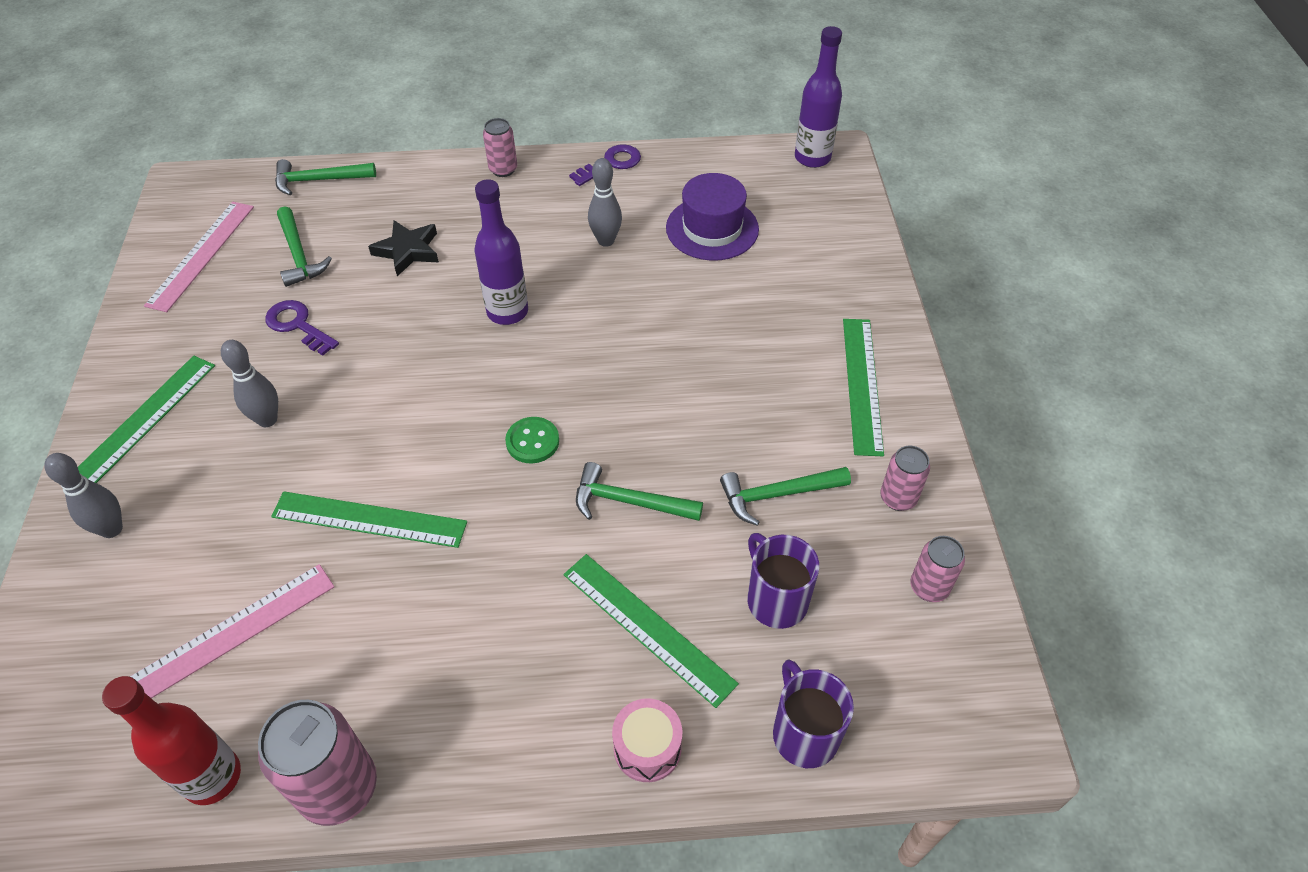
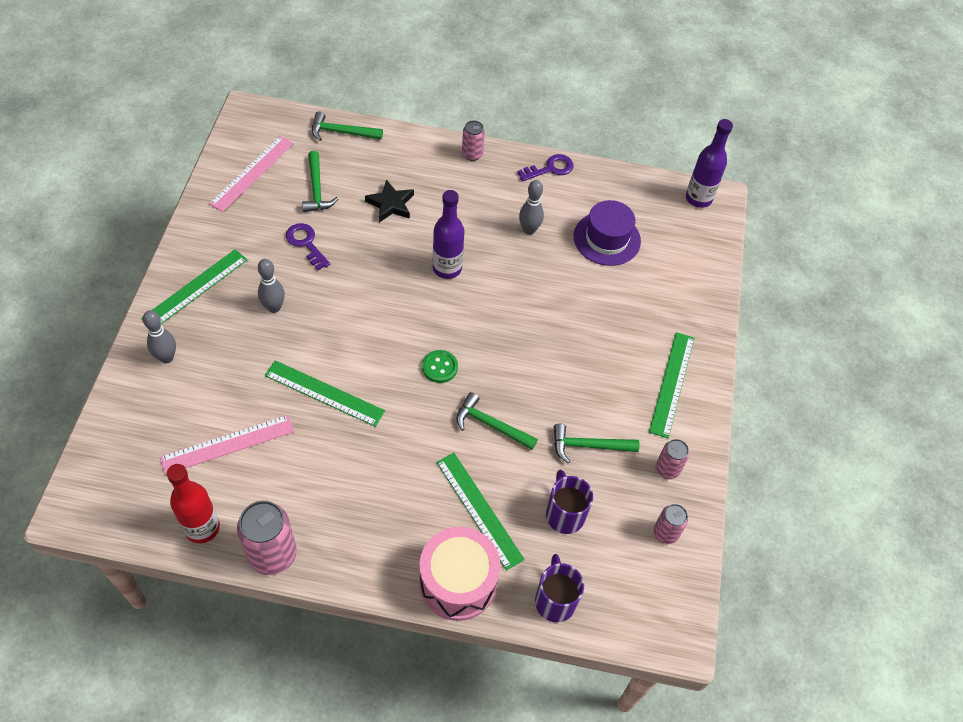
camera: 10 degrees right, 5 degrees up
(647, 748) = (458, 582): pink drum -> pink drum, size x1.84

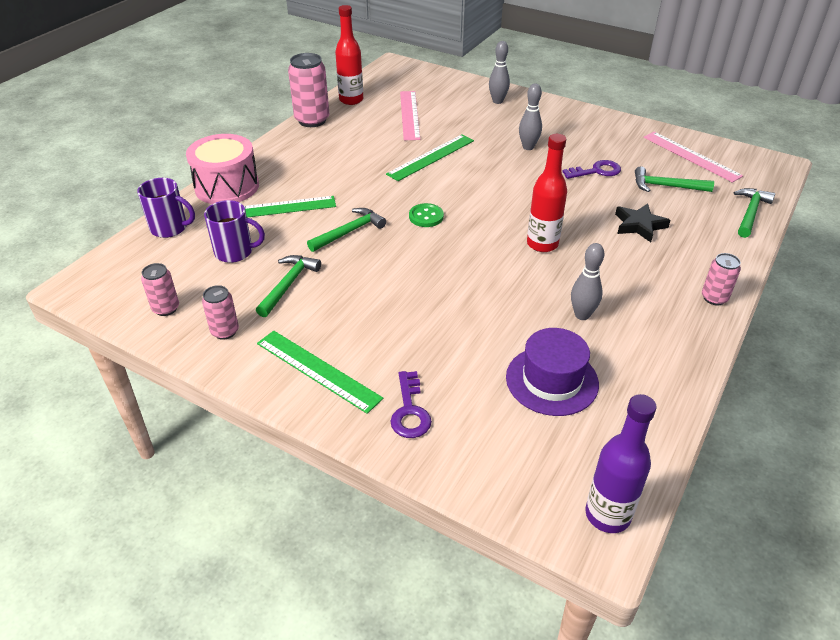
camera: 115 degrees right, 15 degrees down
(195, 288) = (560, 117): green ruler -> none
(447, 268) = (542, 244): purple bottle -> red bottle
(550, 169) = (685, 360): purple key -> purple key (410, 410)

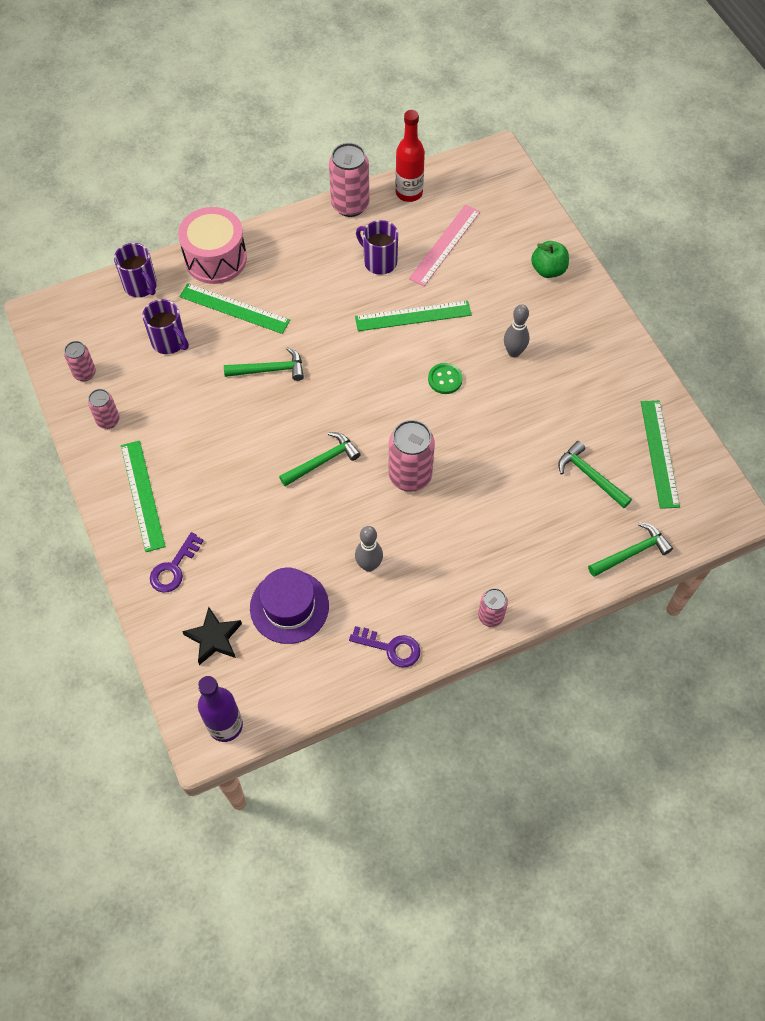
camera: 35 degrees right, 20 degrees up
(288, 284) = (182, 400): green hammer -> green hammer (322, 461)
(370, 140) = (379, 261): none -> purple mug
(426, 216) = (344, 388): green button -> green button (445, 379)
(497, 101) = (548, 270): grey bowling pin -> green apple
(542, 244) = (410, 476): red bottle -> pink can
(596, 171) = (545, 419): purple key -> purple key (390, 648)
(639, 225) = (514, 506): black star -> black star (214, 638)
(691, 156) = (659, 453): pink ruler -> green ruler

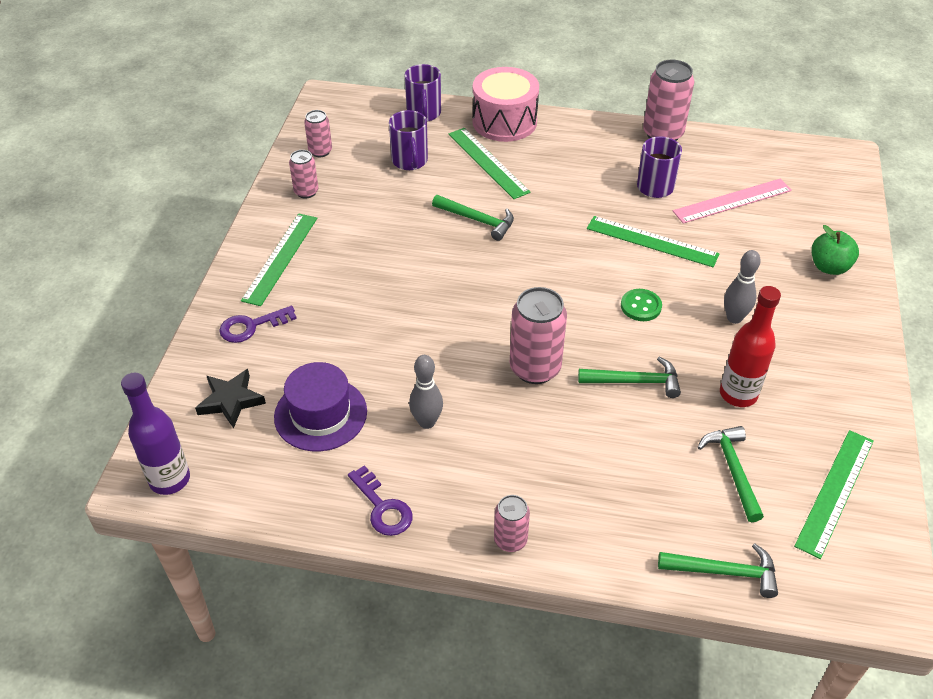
camera: 35 degrees right, 15 degrees down
(322, 461) = (461, 313): green hammer -> green hammer (635, 381)
(409, 193) = (729, 148): red bottle -> red bottle (738, 394)

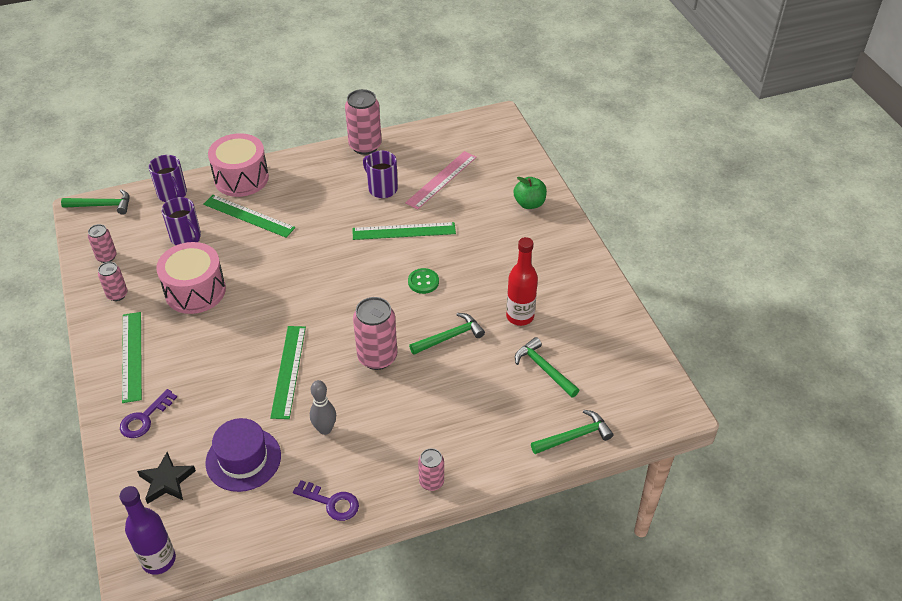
camera: 30 degrees left, 0 degrees up
(384, 218) = (195, 291): none -> pink drum
(477, 220) = (269, 264): green hammer -> green hammer (102, 205)
(734, 318) = (489, 264): grey bowling pin -> none
(835, 492) = (611, 354): green ruler -> green ruler (288, 371)

